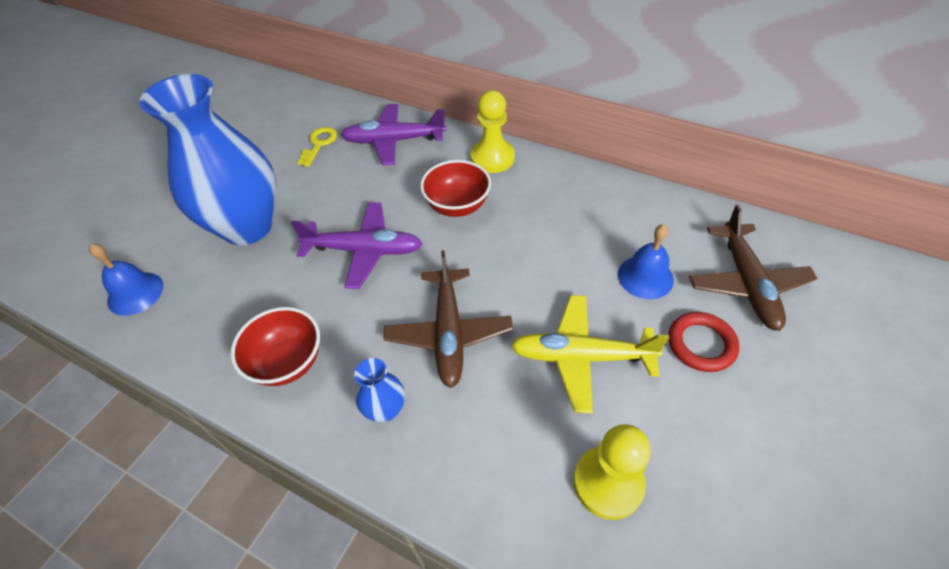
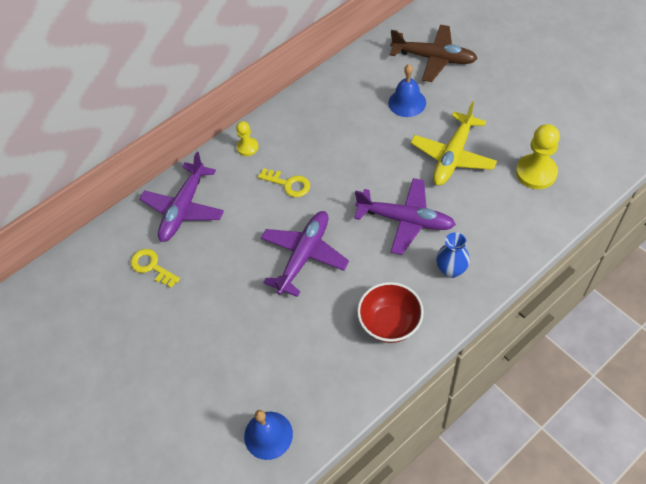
camera: 65 degrees left, 5 degrees up
(247, 226) = (231, 338): blue vase -> none
(448, 332) = (405, 220): brown plane -> purple plane
(457, 206) = (288, 184): red bowl -> yellow key
(492, 158) = (247, 147): yellow pawn -> yellow pawn, size x0.57
(701, 344) = (467, 97): red ring -> none

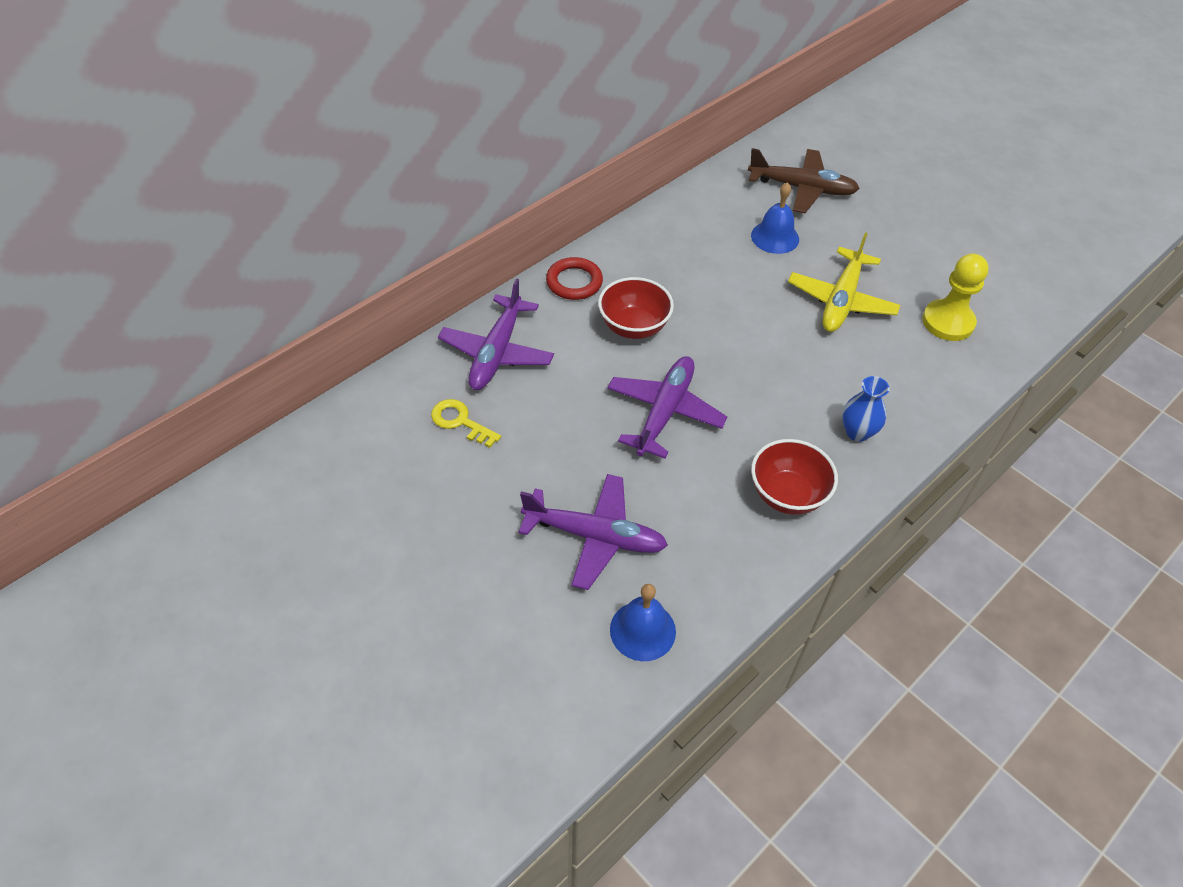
camera: 10 degrees left, 5 degrees down
(247, 147) = (574, 282): yellow pawn -> red ring
(288, 184) = (634, 327): yellow key -> red bowl
(405, 220) = (790, 373): purple plane -> purple plane (594, 536)

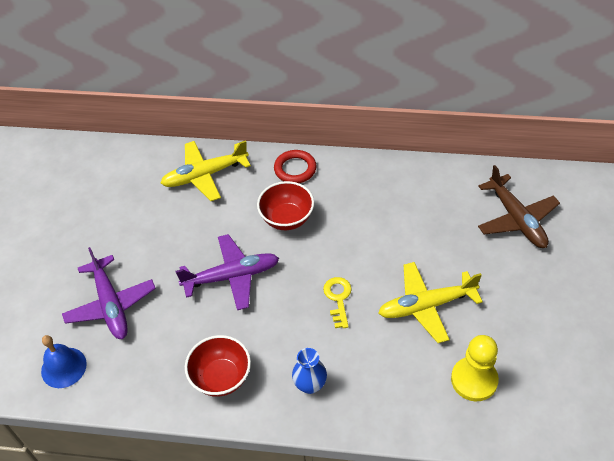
camera: 55 degrees right, 0 degrees up
(460, 421) = (141, 195): yellow key -> yellow key (338, 298)
(497, 352) = (205, 175): purple plane -> yellow plane
(775, 237) = (448, 234): blue bell -> none

